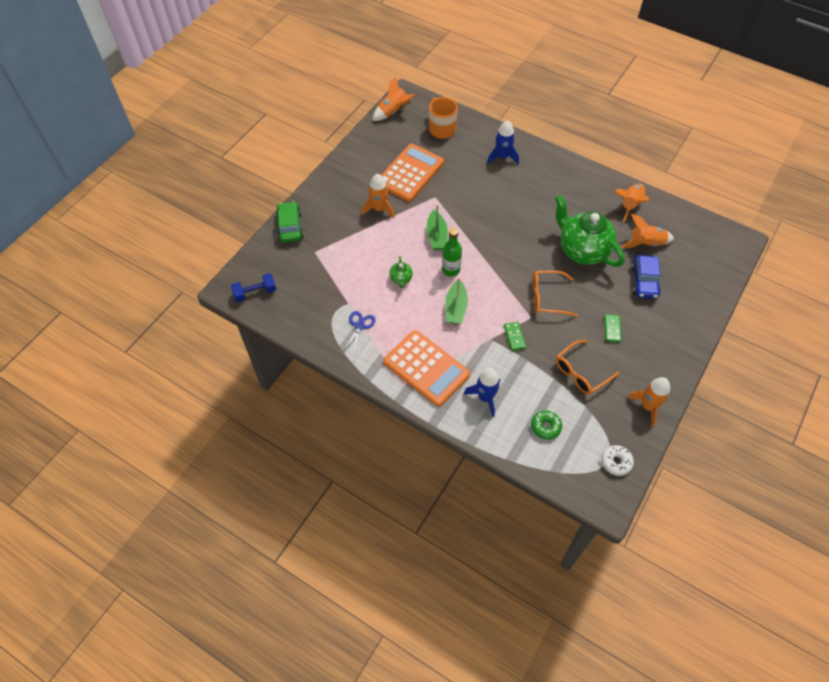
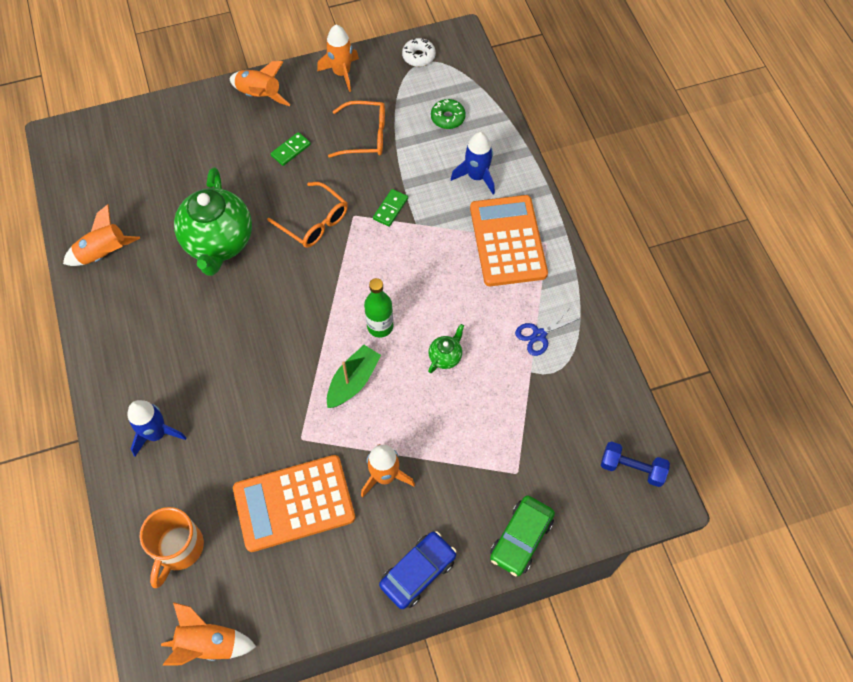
camera: 140 degrees left, 5 degrees up
(456, 308) = (418, 280): green boat -> none
(644, 281) = (202, 168): blue car -> blue car (418, 572)
(645, 243) = (148, 202): orange rocket -> orange rocket (259, 95)

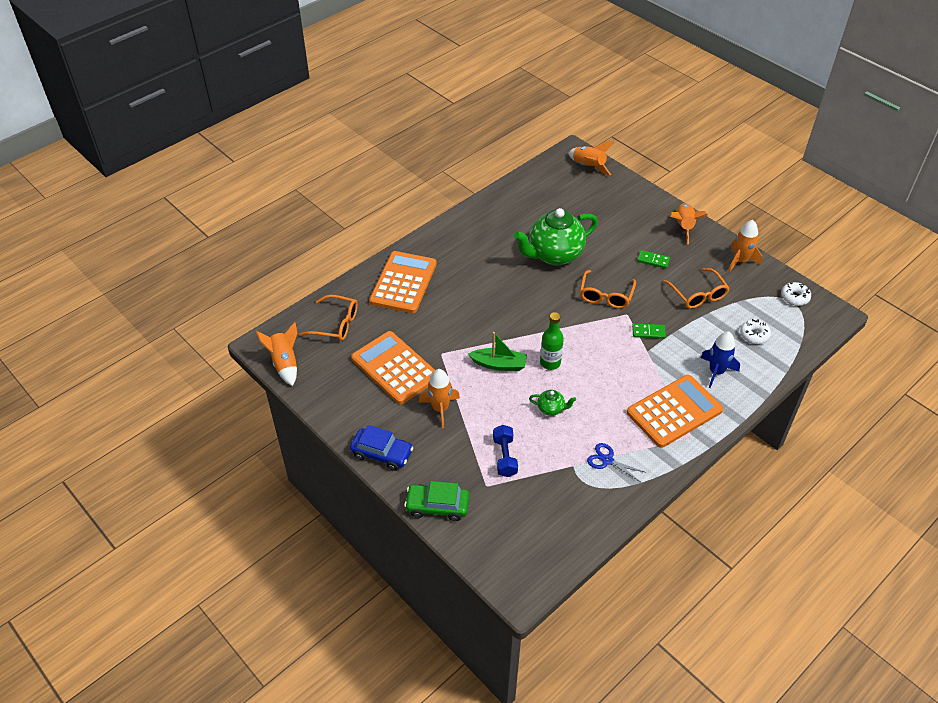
camera: 65 degrees right, 15 degrees down
(104, 253) = (508, 207): orange rocket -> orange rocket (588, 166)
(156, 433) = (403, 283): blue rocket -> orange calculator
(178, 548) = (336, 324): orange mug -> orange glasses
(448, 118) = (754, 335): green donut -> white donut
(632, 468) = (533, 561): blue dumbbell -> blue dumbbell (504, 457)

